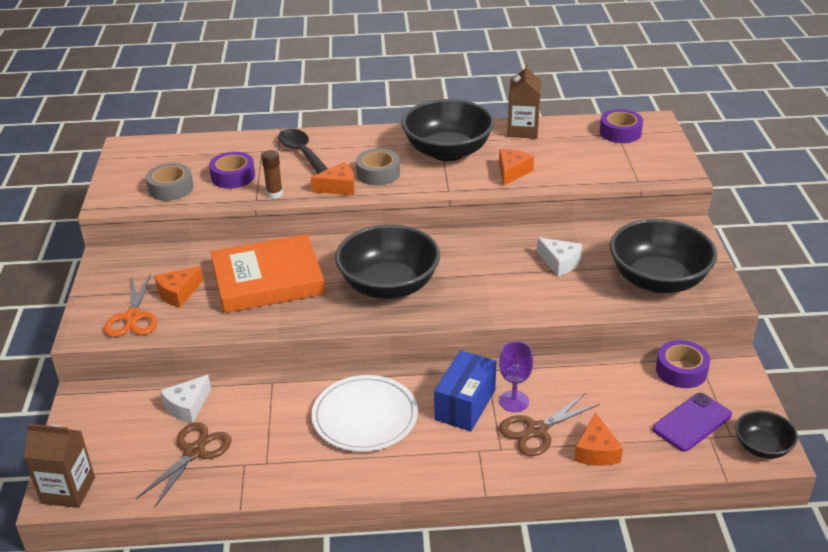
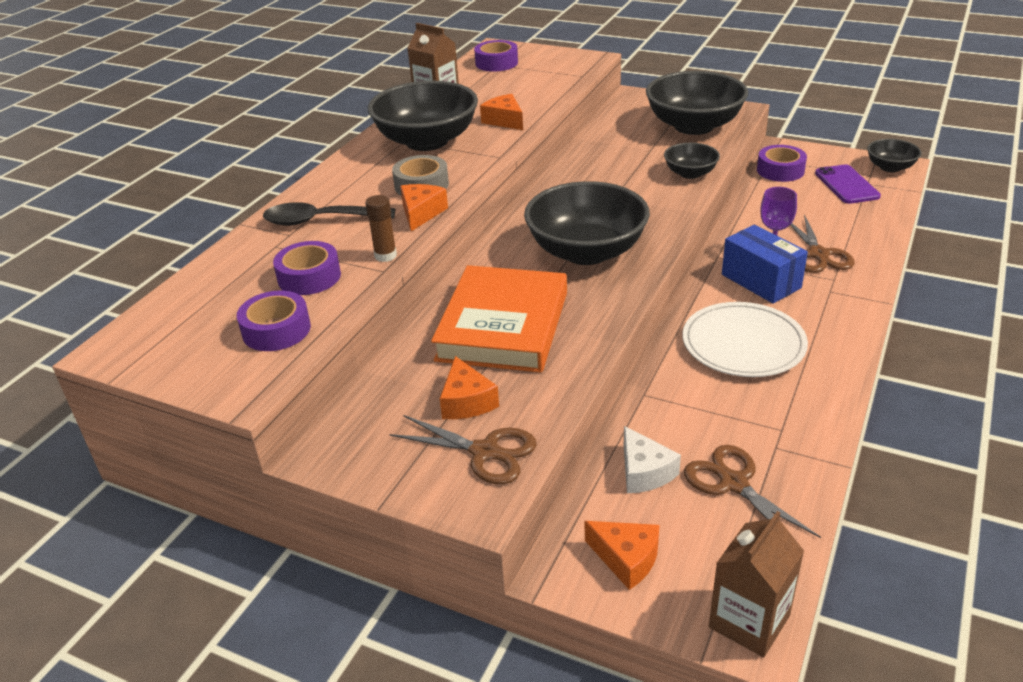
camera: 60 degrees left, 0 degrees up
(133, 317) = (485, 452): orange scissors -> brown scissors
(171, 188) = (276, 330): grey tape -> purple tape
(560, 263) = (630, 158): white cheese -> none
(560, 302) = (690, 173): none -> black bowl
(596, 451) = (861, 234): orange cheese -> orange cheese (626, 559)

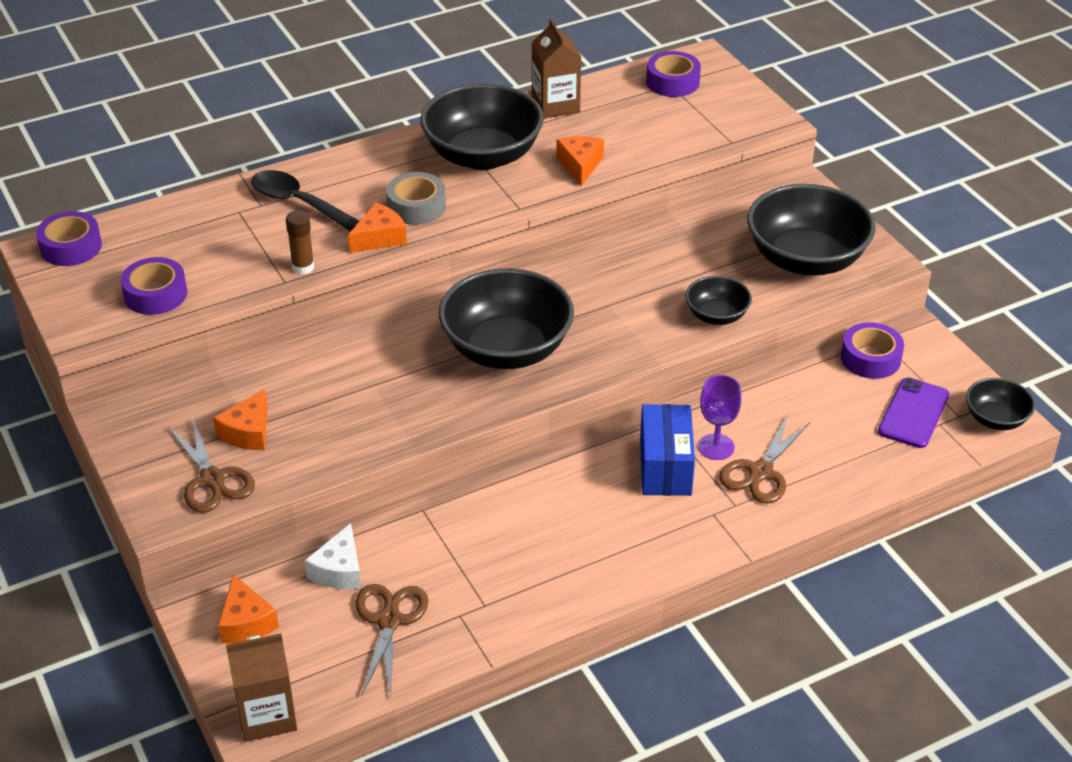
camera: 35 degrees right, 5 degrees up
(309, 277) = (228, 257): purple tape -> purple tape (71, 247)
(503, 326) = (351, 383): orange book -> none
(743, 344) = (561, 516): white plate -> none

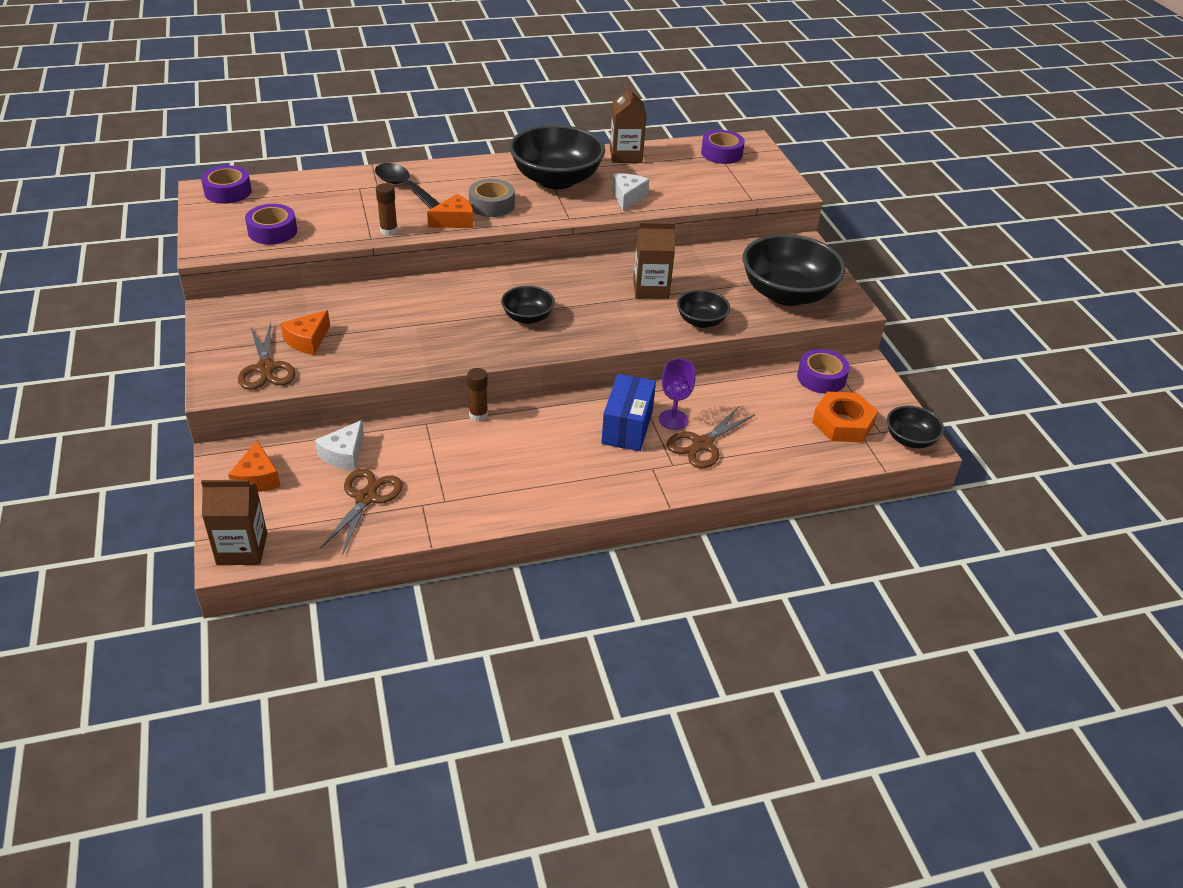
camera: 10 degrees right, 0 degrees up
(481, 486) = (478, 415): none -> brown glue stick
(506, 349) = (527, 317): black bowl -> black bowl, size x0.50
(580, 165) = (627, 197): orange cheese -> white cheese
(641, 282) = (651, 289): none -> brown carton
(913, 413) = (842, 423): purple phone -> orange nut

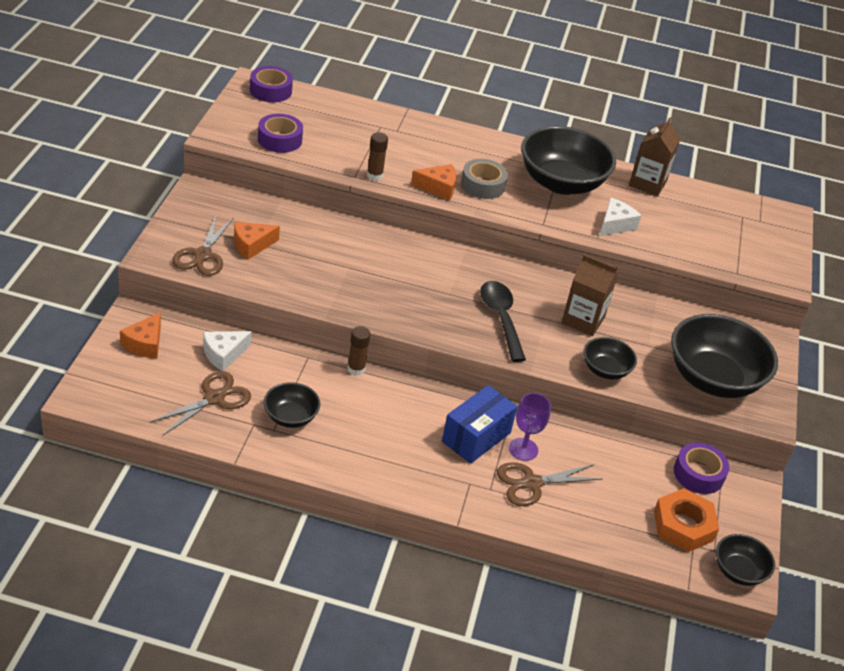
camera: 25 degrees right, 0 degrees up
(242, 549) = (94, 395): brown carton -> none
(405, 189) = (418, 142): black spoon -> black spoon (501, 318)
(527, 317) = (449, 300): black bowl -> black bowl (290, 417)
(721, 153) = (746, 216): purple tape -> none

